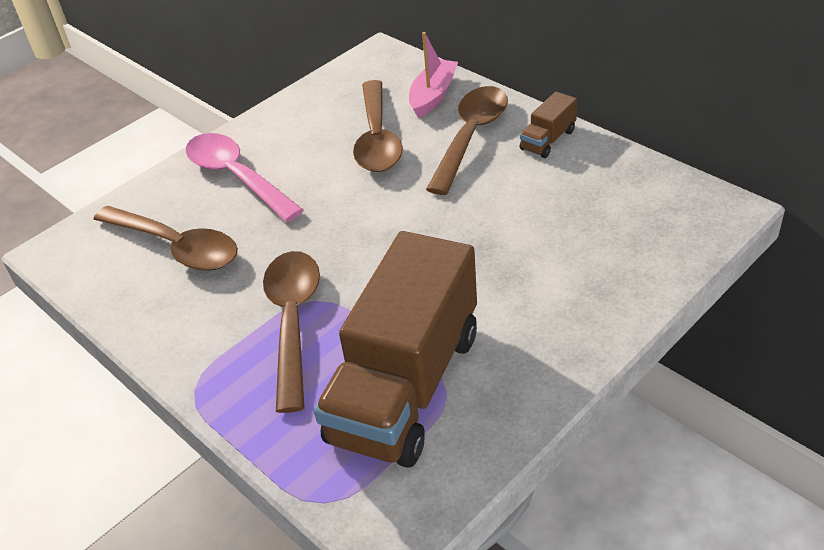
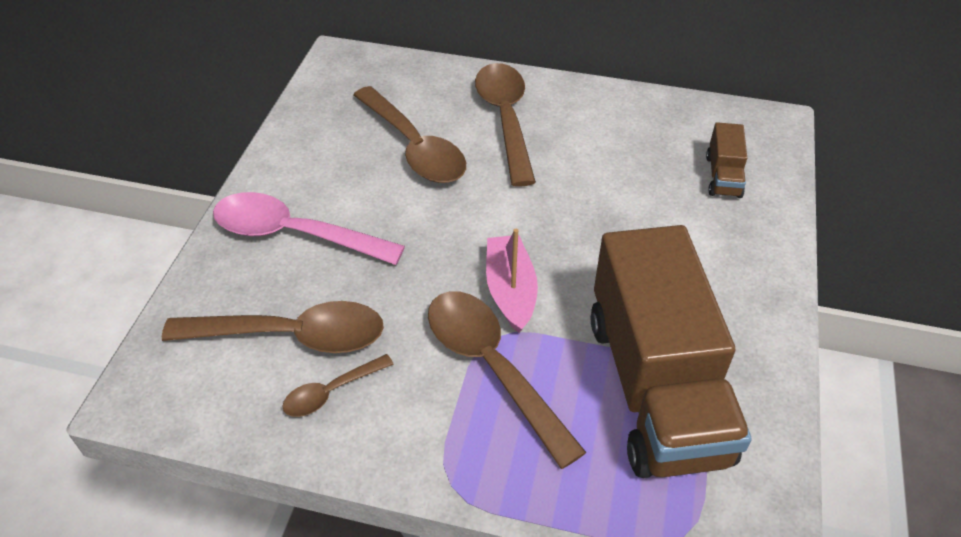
camera: 35 degrees left, 5 degrees up
(170, 294) = (331, 392): none -> brown spoon
(433, 95) = (433, 88): pink boat -> pink boat (510, 290)
(548, 140) = (578, 102): brown truck -> brown truck (723, 176)

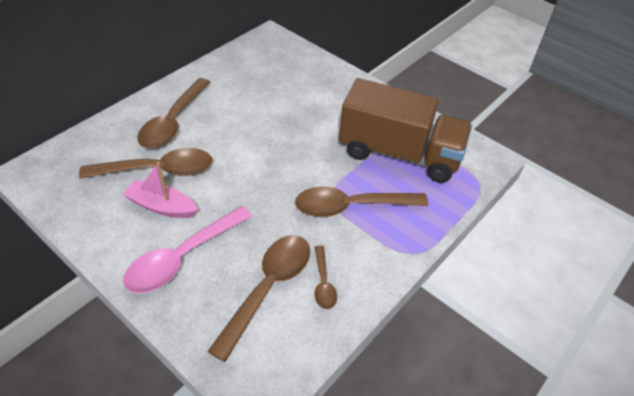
camera: 65 degrees left, 0 degrees up
(505, 119) = (173, 122): brown spoon -> brown spoon turned 90 degrees counterclockwise
(510, 290) = (305, 177): pink boat -> pink boat (162, 206)
(723, 176) = (290, 68): brown truck -> none

